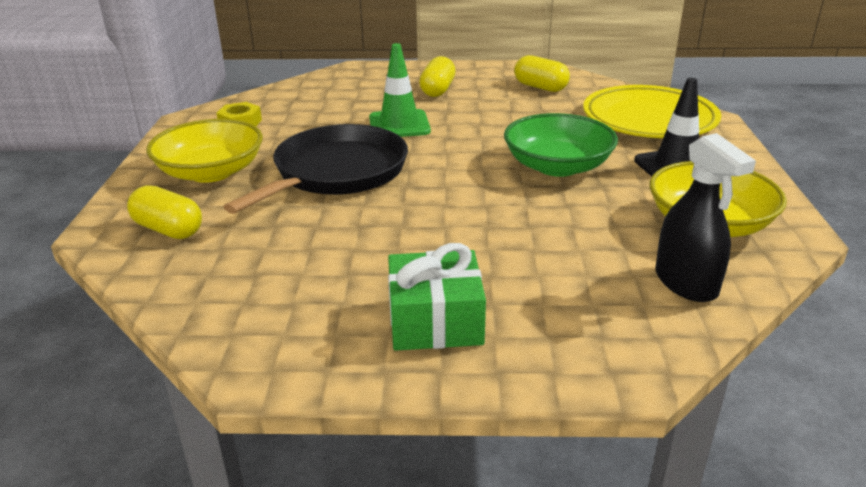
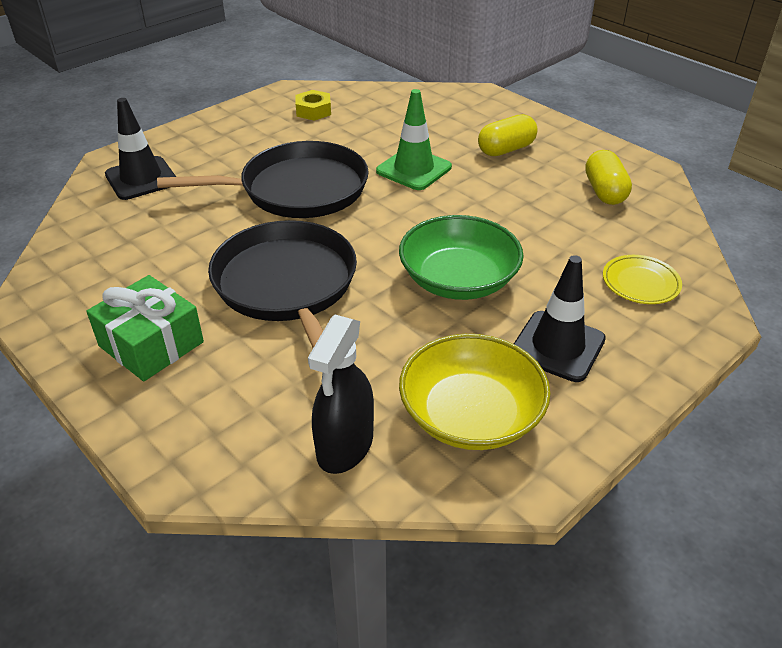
camera: 45 degrees right, 10 degrees up
(168, 230) = (141, 178): yellow capsule -> black traffic cone
(211, 172) = (230, 145): yellow bowl -> none
(458, 228) = (287, 286): none -> black pan
(649, 120) = (640, 283): yellow plate -> yellow plate, size x0.47

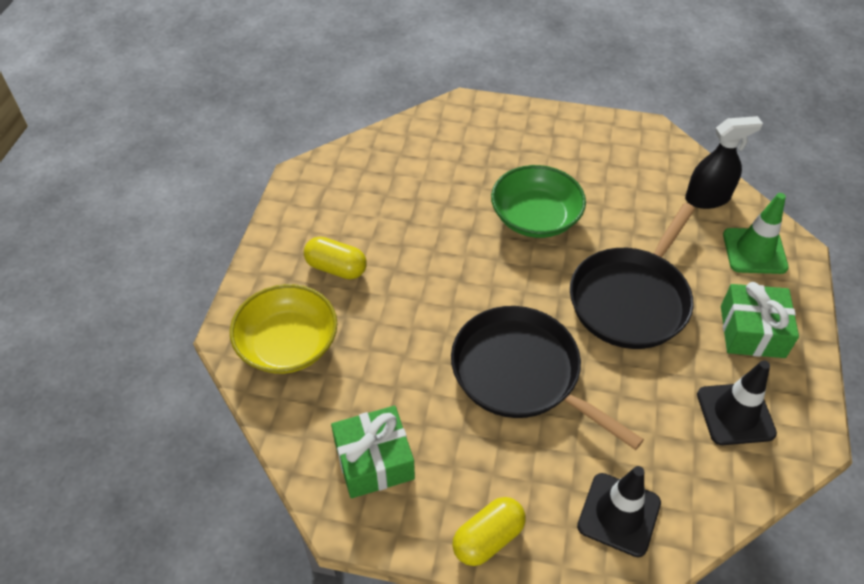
camera: 125 degrees left, 10 degrees up
(313, 111) = (374, 461): yellow nut -> green gift
(414, 169) = (420, 312): green traffic cone -> green traffic cone (754, 251)
(471, 415) = (636, 163): yellow bowl -> yellow bowl (288, 344)
(557, 346) = (550, 152): black traffic cone -> black traffic cone (735, 414)
(604, 191) = (358, 188): yellow capsule -> yellow capsule (488, 538)
(640, 283) = (457, 139): yellow plate -> none

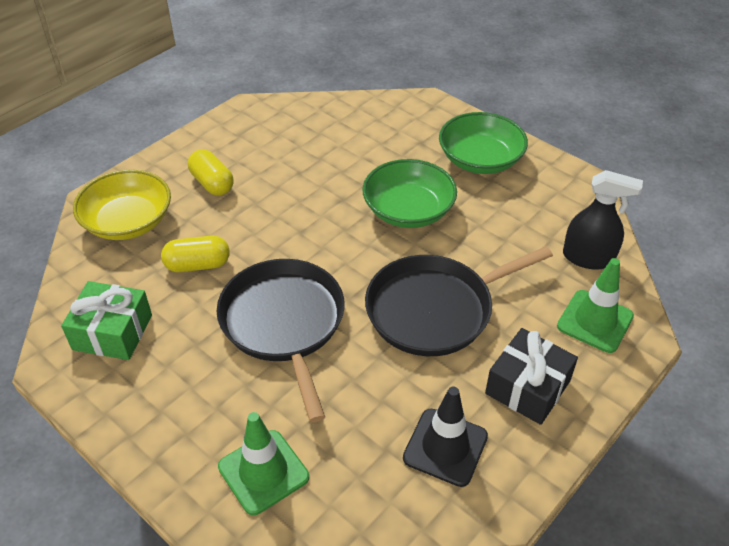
camera: 30 degrees right, 5 degrees down
(488, 538) = (143, 432): yellow capsule -> yellow capsule (198, 265)
(555, 143) = (480, 159): none -> green bowl
(619, 514) = (263, 472): black traffic cone -> green traffic cone
(752, 331) = (527, 387): green gift -> black gift

